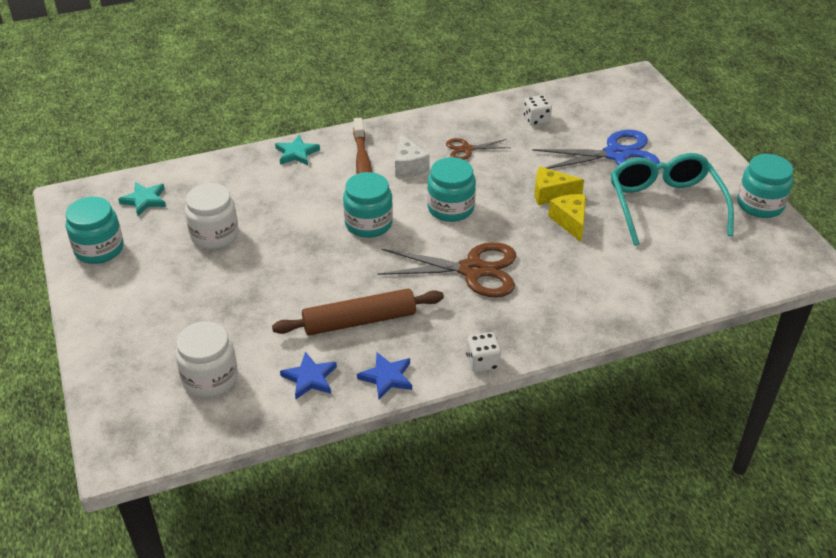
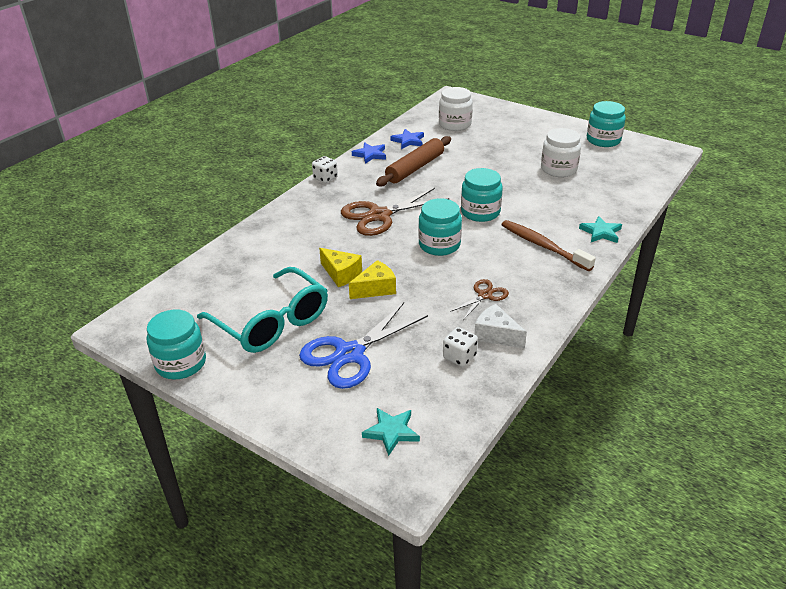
camera: 145 degrees right, 5 degrees down
(144, 200) = (631, 167): turquoise star -> turquoise star (391, 432)
(408, 166) = (509, 260): white cheese -> white cheese (496, 335)

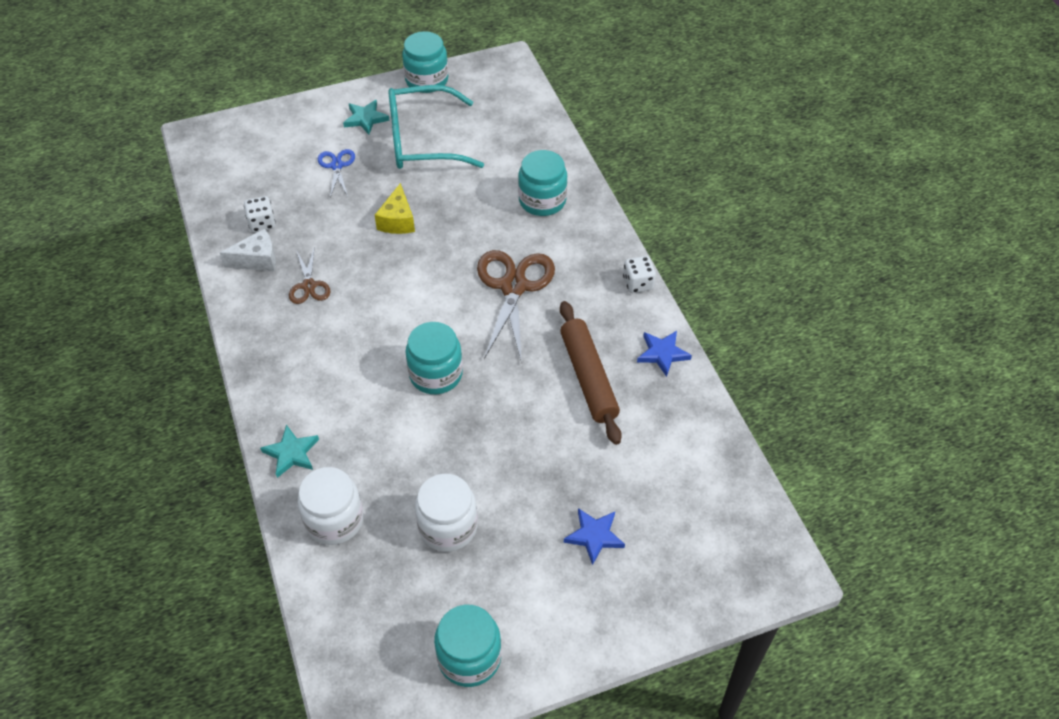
camera: 125 degrees right, 15 degrees up
(341, 274) = (443, 209): yellow cheese -> none
(349, 354) = (337, 166): blue scissors -> blue scissors, size x0.52
(391, 432) = (241, 149): turquoise star -> turquoise star (365, 119)
(408, 141) = (669, 415): blue star -> blue star (594, 536)
(439, 245) = (414, 302): turquoise jar -> turquoise jar (542, 200)
(455, 124) = (677, 501): white jar -> white jar (334, 520)
(543, 246) = (325, 383): brown toothbrush -> none

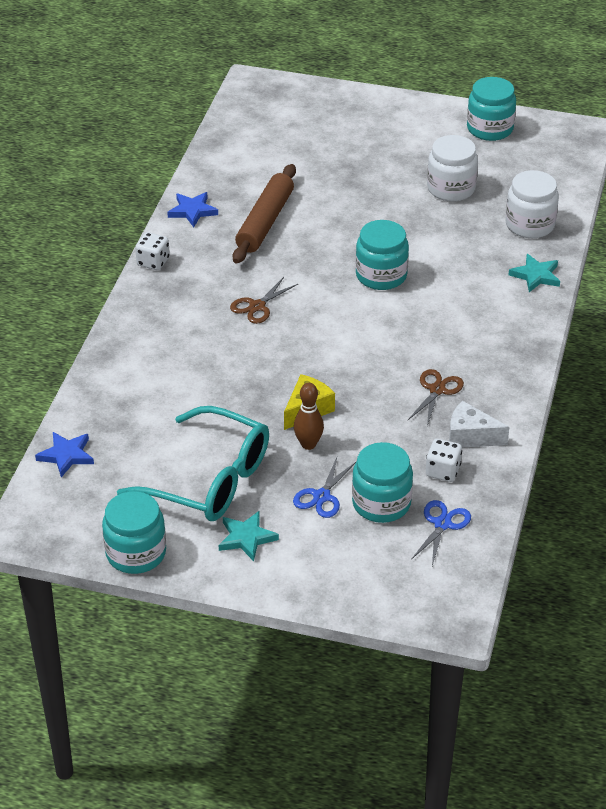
camera: 145 degrees left, 10 degrees down
(238, 187) = (442, 524): none -> blue scissors
(375, 196) = (308, 444): none -> brown bowling pin
(513, 286) = (257, 306): brown scissors -> brown scissors, size x0.52
(542, 200) = (156, 363): turquoise jar -> turquoise jar (381, 503)
(594, 536) = (356, 144): blue star -> blue star (66, 455)

